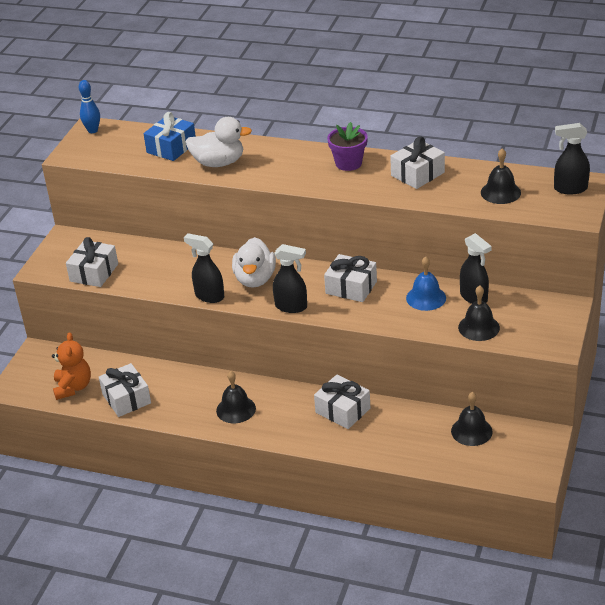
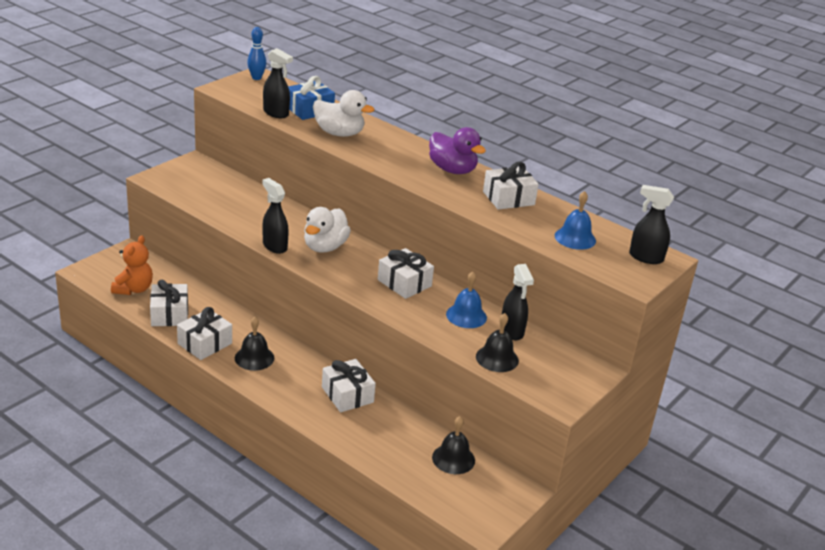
camera: 15 degrees right, 5 degrees down
(94, 272) = (194, 195): white gift -> white gift (205, 343)
(291, 307) = (338, 279): black spray bottle -> black spray bottle (276, 113)
(348, 163) = (452, 170): purple flower pot -> purple duck
(500, 192) = (575, 238): black bell -> blue bell

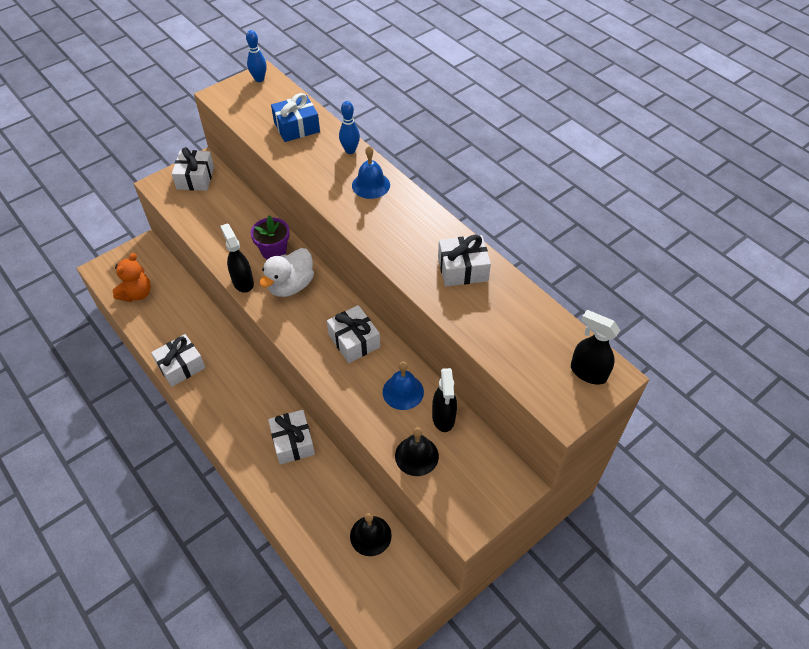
camera: 15 degrees right, 20 degrees up
(169, 314) = (160, 327): white gift -> white gift (195, 178)
(254, 358) = (220, 387): black bell -> none
(276, 113) = (261, 132): black spray bottle -> none
(297, 223) = (274, 251): none -> purple flower pot
(339, 133) = (315, 163): white duck -> none
(369, 124) = (350, 150): none -> blue bowling pin
(452, 170) = (416, 222): purple duck -> none
(575, 238) = (517, 336): blue bell -> blue bell (371, 185)

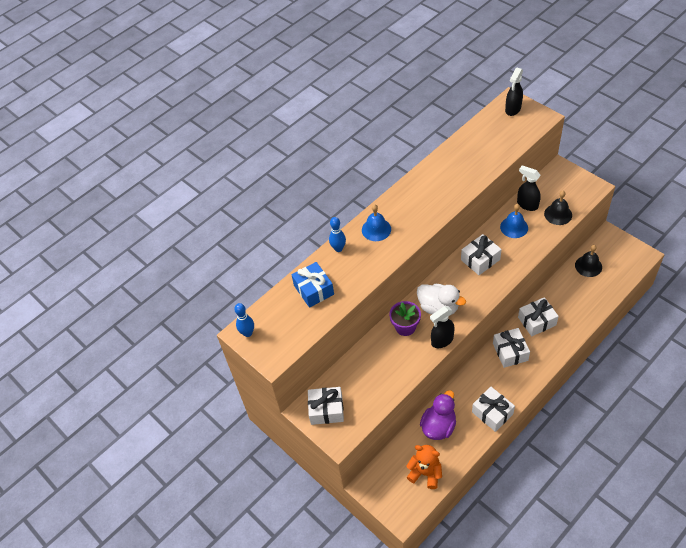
camera: 90 degrees left, 0 degrees up
(185, 313) = (438, 426): none -> purple duck
(443, 418) = (527, 205): black spray bottle -> black spray bottle turned 135 degrees counterclockwise
(462, 269) = (448, 169): white gift -> white gift (510, 352)

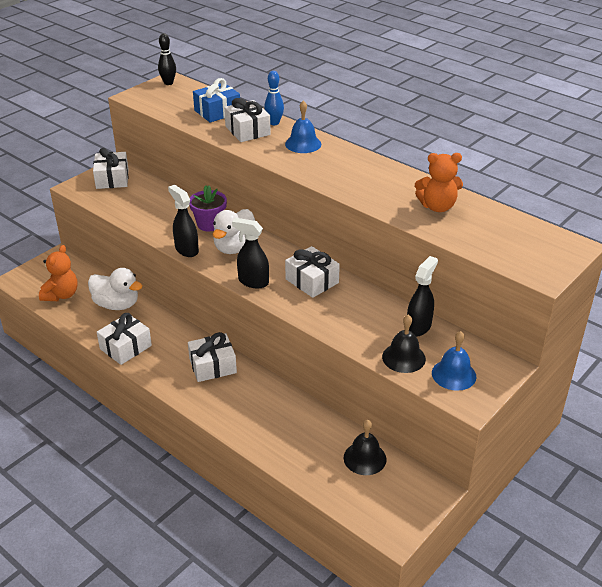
camera: 80 degrees right, 15 degrees down
(248, 333) = (168, 83): blue bowling pin -> black bowling pin
(438, 426) = (117, 304): purple duck -> white duck
(468, 157) = (437, 207): none -> orange teddy bear
(513, 109) = (552, 247): black spray bottle -> black spray bottle (253, 282)
(514, 227) = (373, 312): blue bell -> blue bell (454, 374)
(537, 321) = (261, 394): white gift -> white gift (247, 130)

